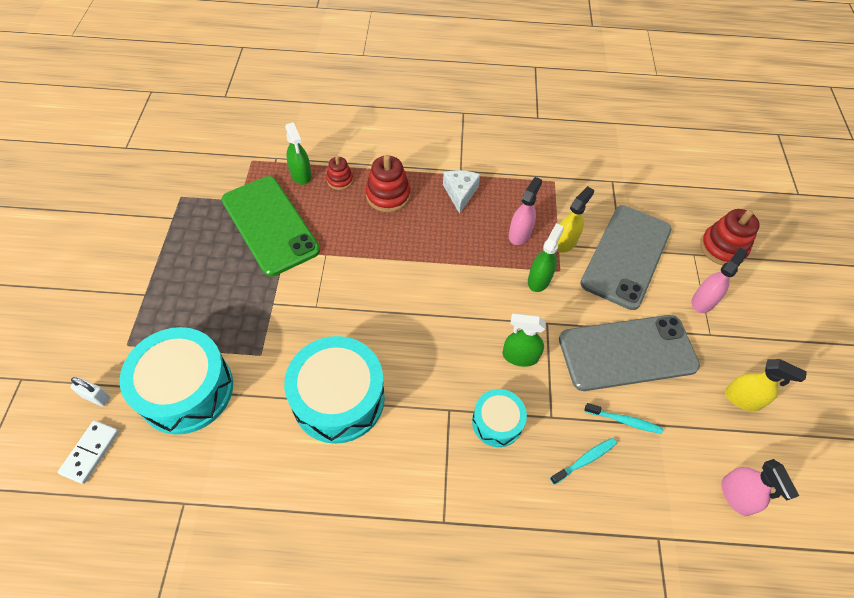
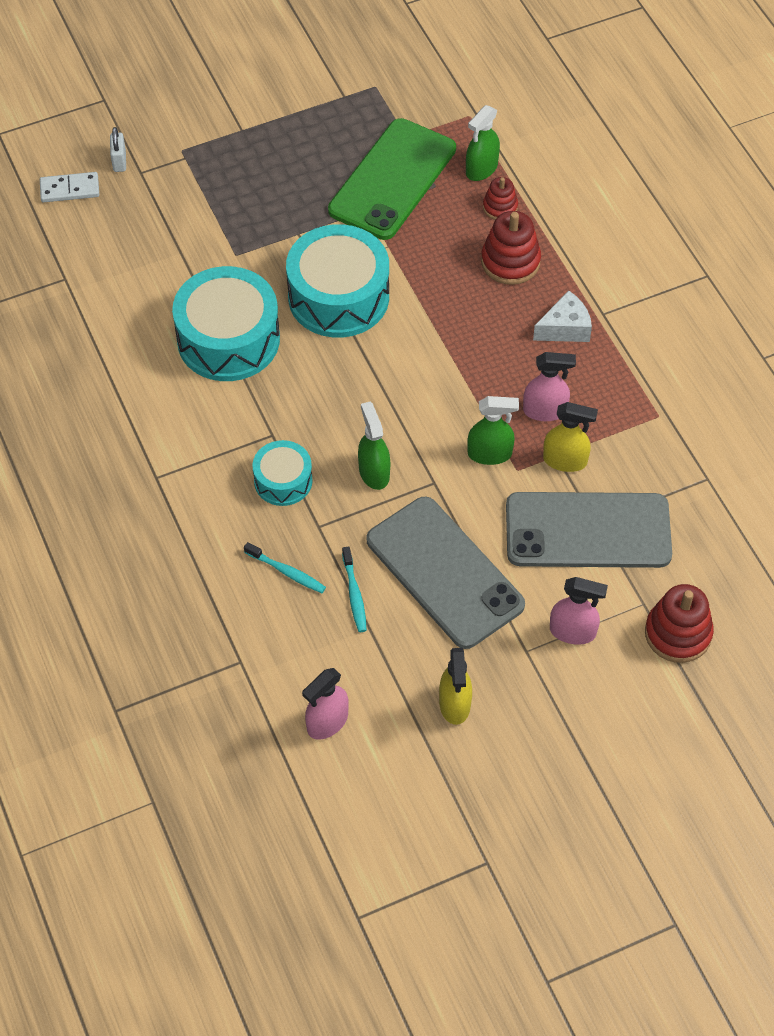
camera: 65 degrees right, 0 degrees up
(186, 390) = (165, 220): turquoise drum -> turquoise drum (338, 297)

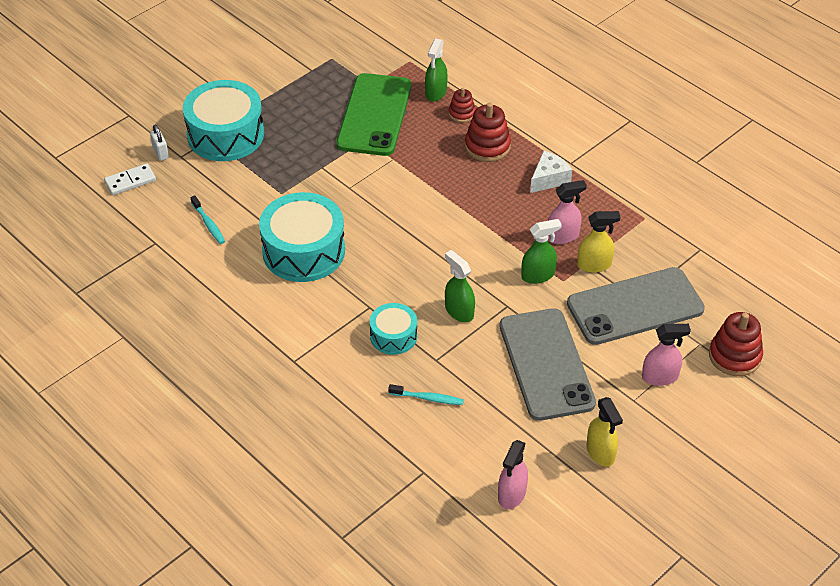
camera: 20 degrees left, 10 degrees down
(338, 297) = (373, 201): turquoise drum -> turquoise drum (225, 134)
(354, 594) = (487, 399): turquoise toothbrush -> turquoise toothbrush (208, 224)
(445, 572) = (546, 364): grey phone -> grey phone turned 45 degrees clockwise

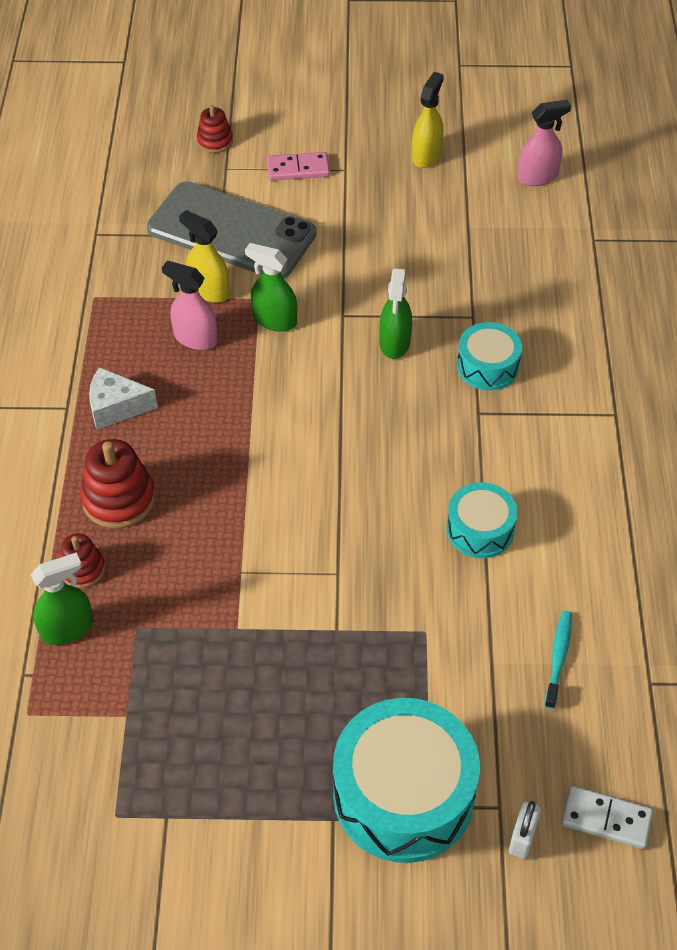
camera: 135 degrees left, 5 degrees up
(303, 251) = (480, 530): turquoise drum -> turquoise drum, size x0.54
(374, 115) = (182, 658): green phone -> none
(428, 398) = (520, 290): turquoise toothbrush -> none
(546, 364) = (378, 243): grey phone -> none
(660, 377) = (298, 169): pink spray bottle -> pink domino
(734, 356) = (215, 141): red stacking toy -> red stacking toy, size x0.60

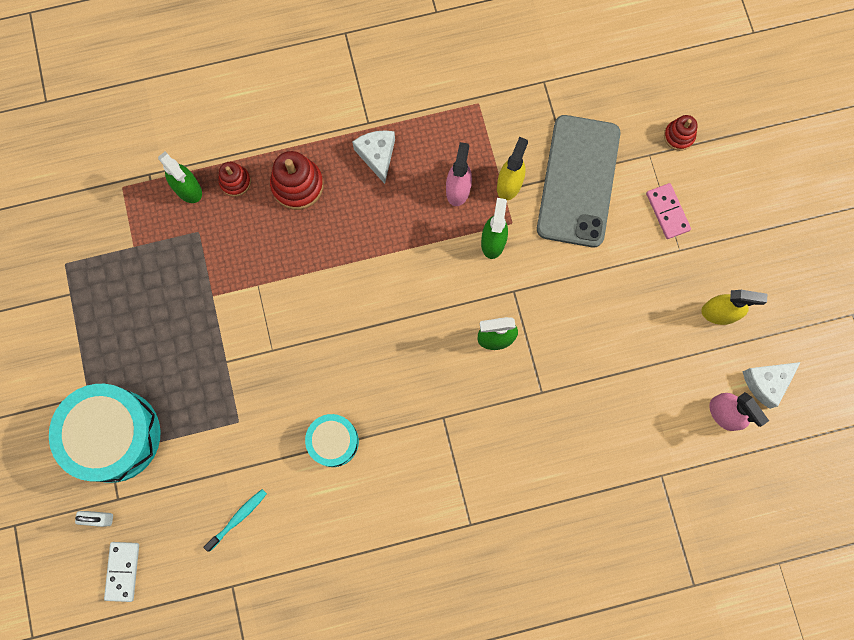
camera: 75 degrees right, 25 degrees up
(487, 366) = (492, 415): turquoise drum -> none
(513, 139) = (766, 383): none -> white cheese
(558, 657) = (238, 518): turquoise toothbrush -> turquoise toothbrush turned 45 degrees counterclockwise

